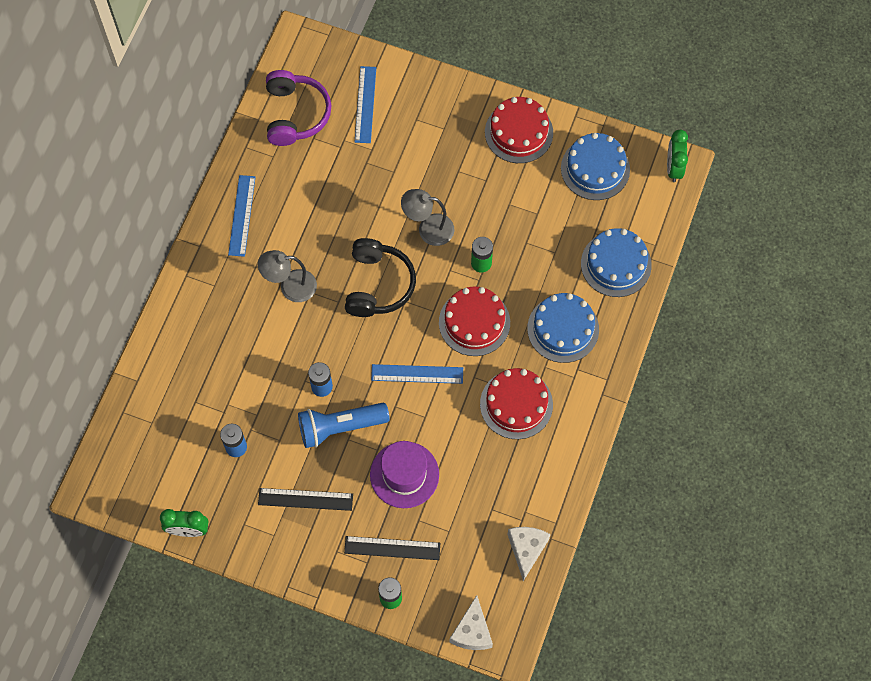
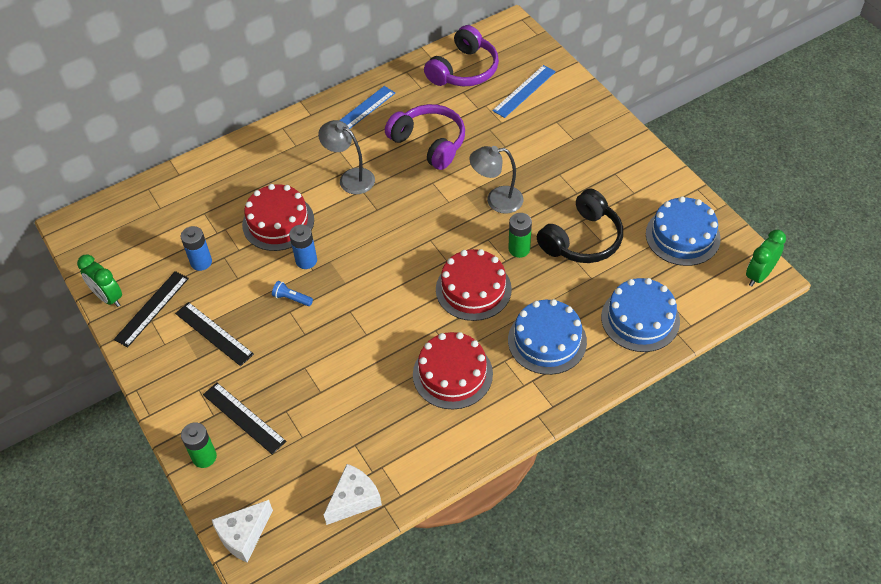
camera: 40 degrees right, 15 degrees down
(234, 514) = (152, 308): none -> black ruler
(328, 209) = (429, 143): none -> purple headphones
(340, 427) = (292, 298): blue flashlight -> blue flashlight, size x0.44
(378, 284) = (419, 216): black headphones -> black headphones (582, 239)
(404, 474) = (308, 367): purple hat -> none
(417, 374) = (390, 298): blue ruler -> none
(428, 229) = (497, 200): grey lamp -> grey lamp turned 45 degrees counterclockwise
(519, 132) = (636, 174): red cake -> red cake (278, 222)

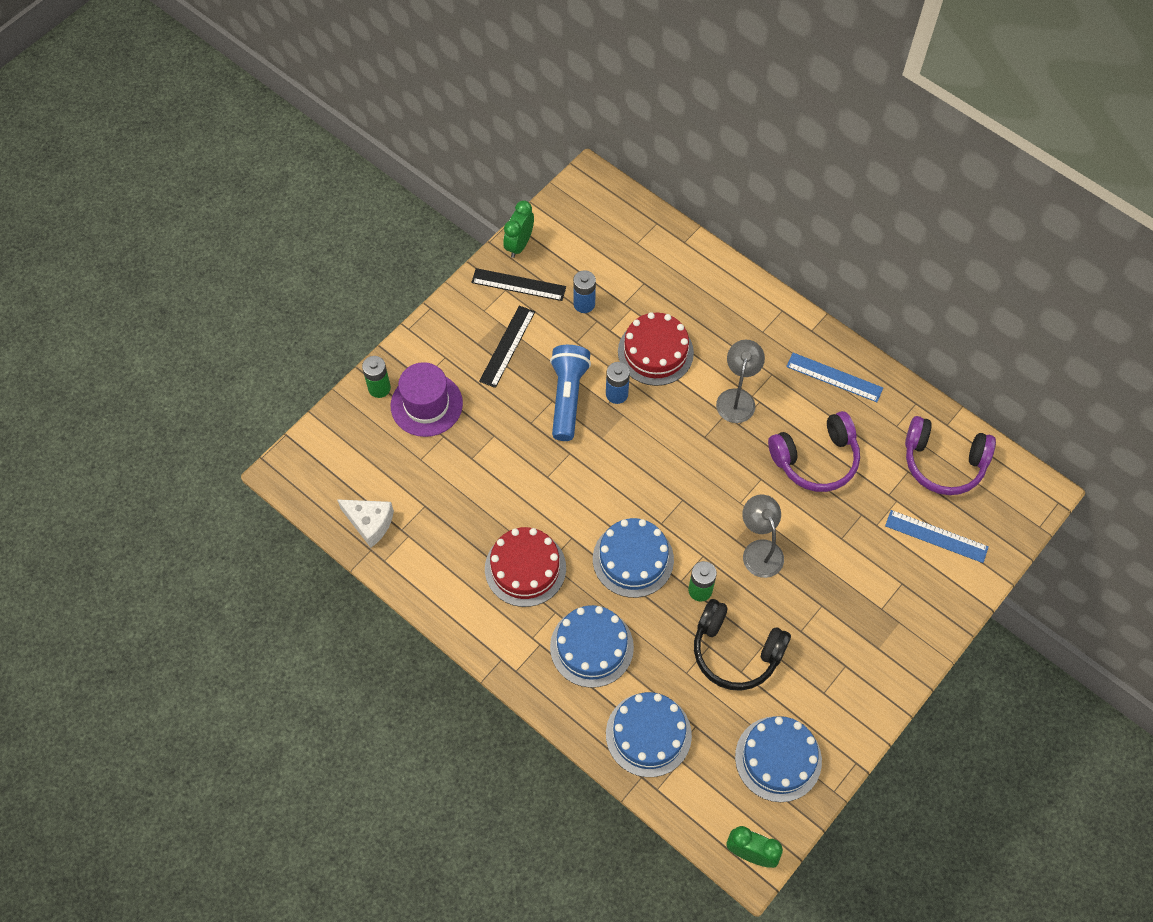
camera: 70 degrees right, 10 degrees up
(243, 535) = (314, 447): white cheese -> none
(244, 418) = (426, 404): black ruler -> purple hat
(292, 298) = (567, 397): blue flashlight -> blue flashlight, size x2.29
(429, 143) = (816, 459): purple headphones -> purple headphones turned 45 degrees clockwise
(473, 289) = (633, 559): red cake -> blue cake

